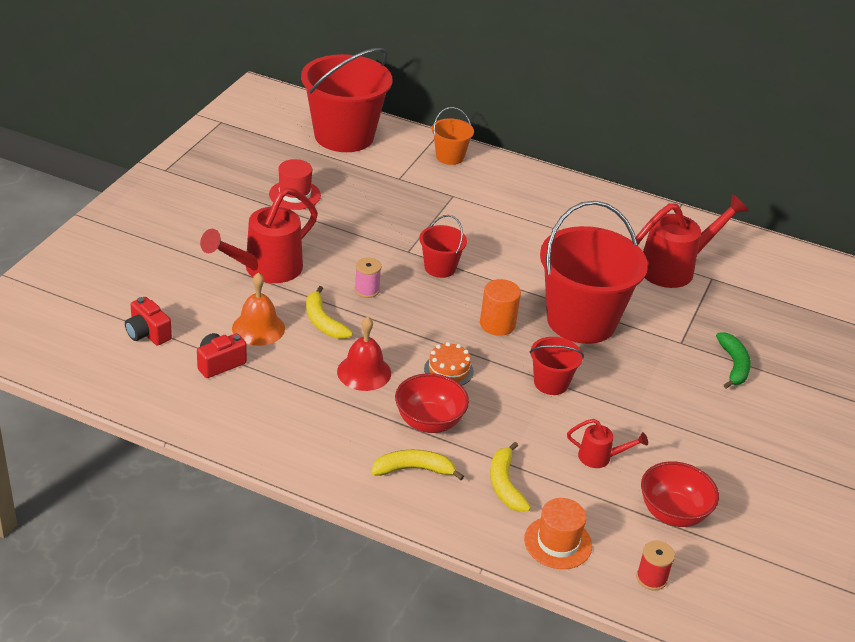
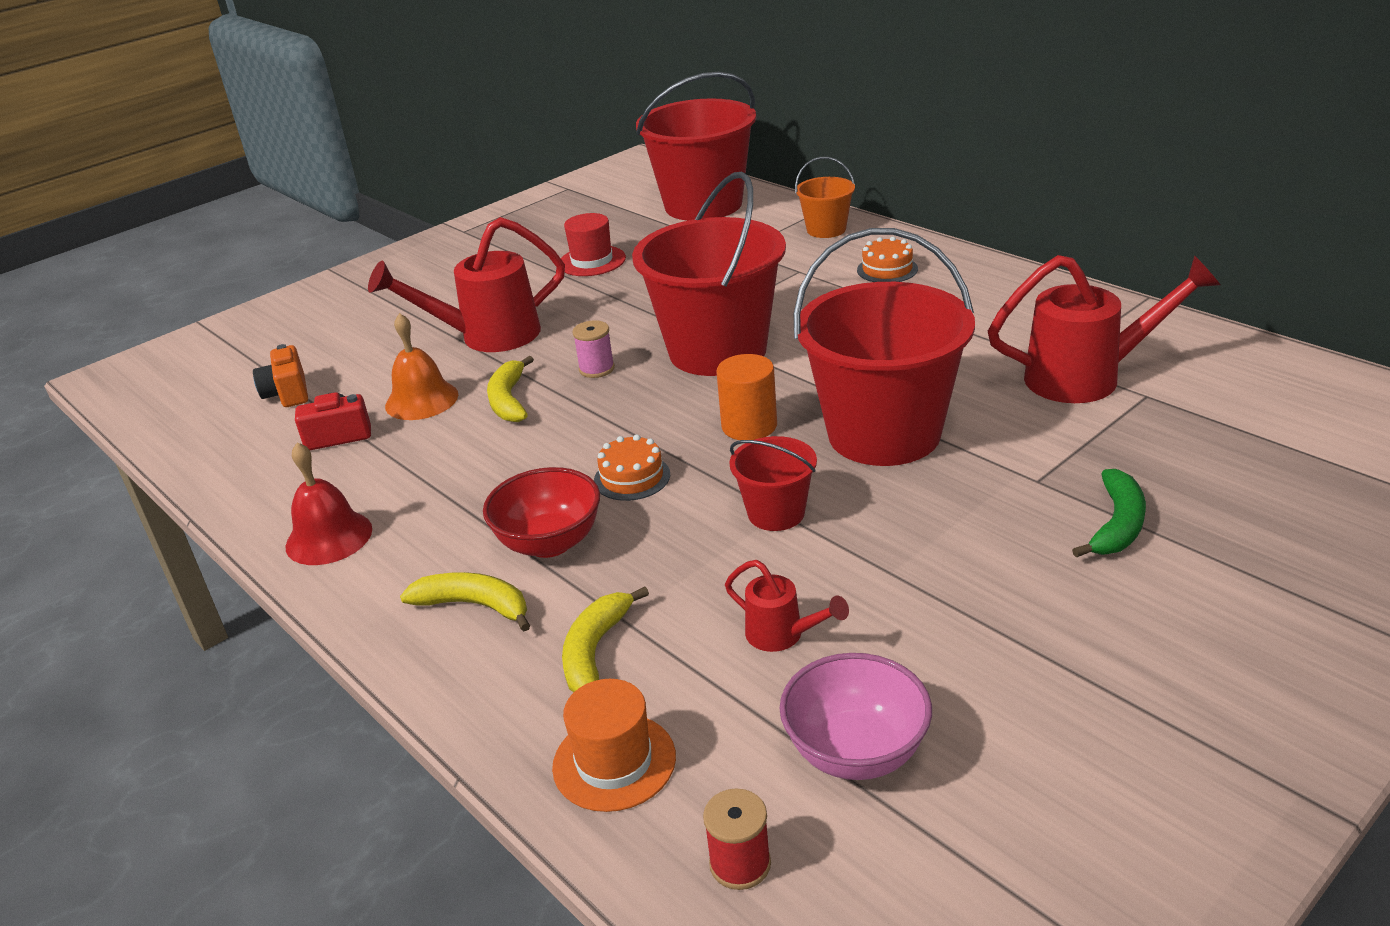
camera: 30 degrees right, 5 degrees down
(147, 333) = (288, 393): red camera -> orange camera
(364, 372) = (511, 466): red bell -> red bell (329, 537)
(440, 268) = (717, 350): red bucket -> red bucket, size x2.13
(511, 191) = (887, 269): none -> orange cake
(673, 513) = (856, 752): red bowl -> pink bowl

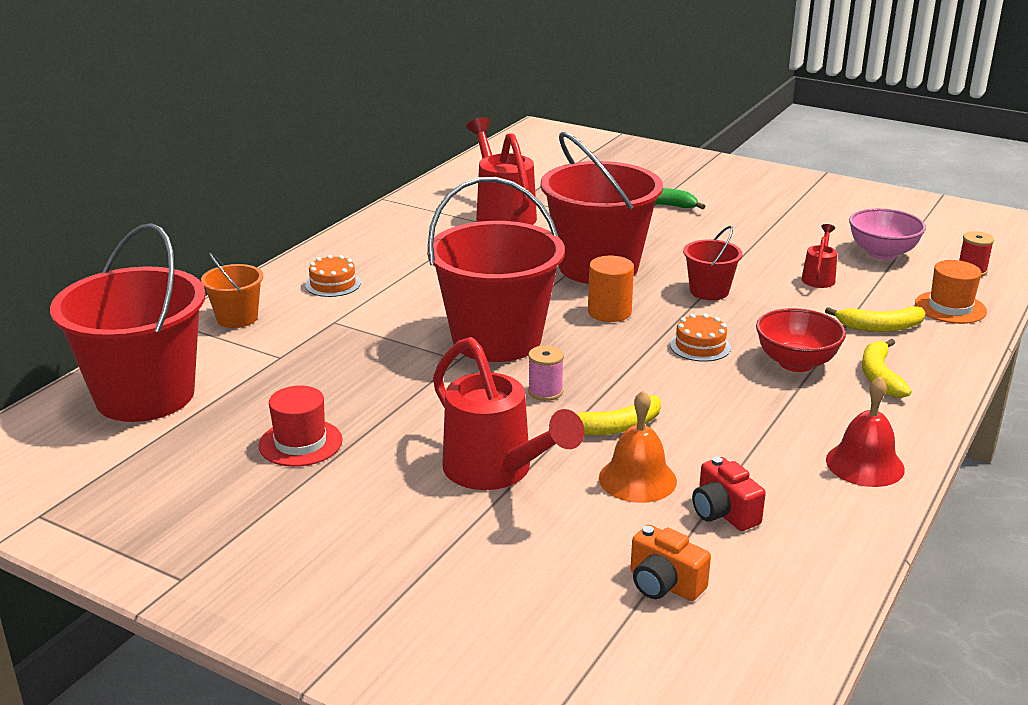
camera: 110 degrees left, 5 degrees down
(288, 393) = (664, 584): orange camera -> orange camera turned 75 degrees clockwise

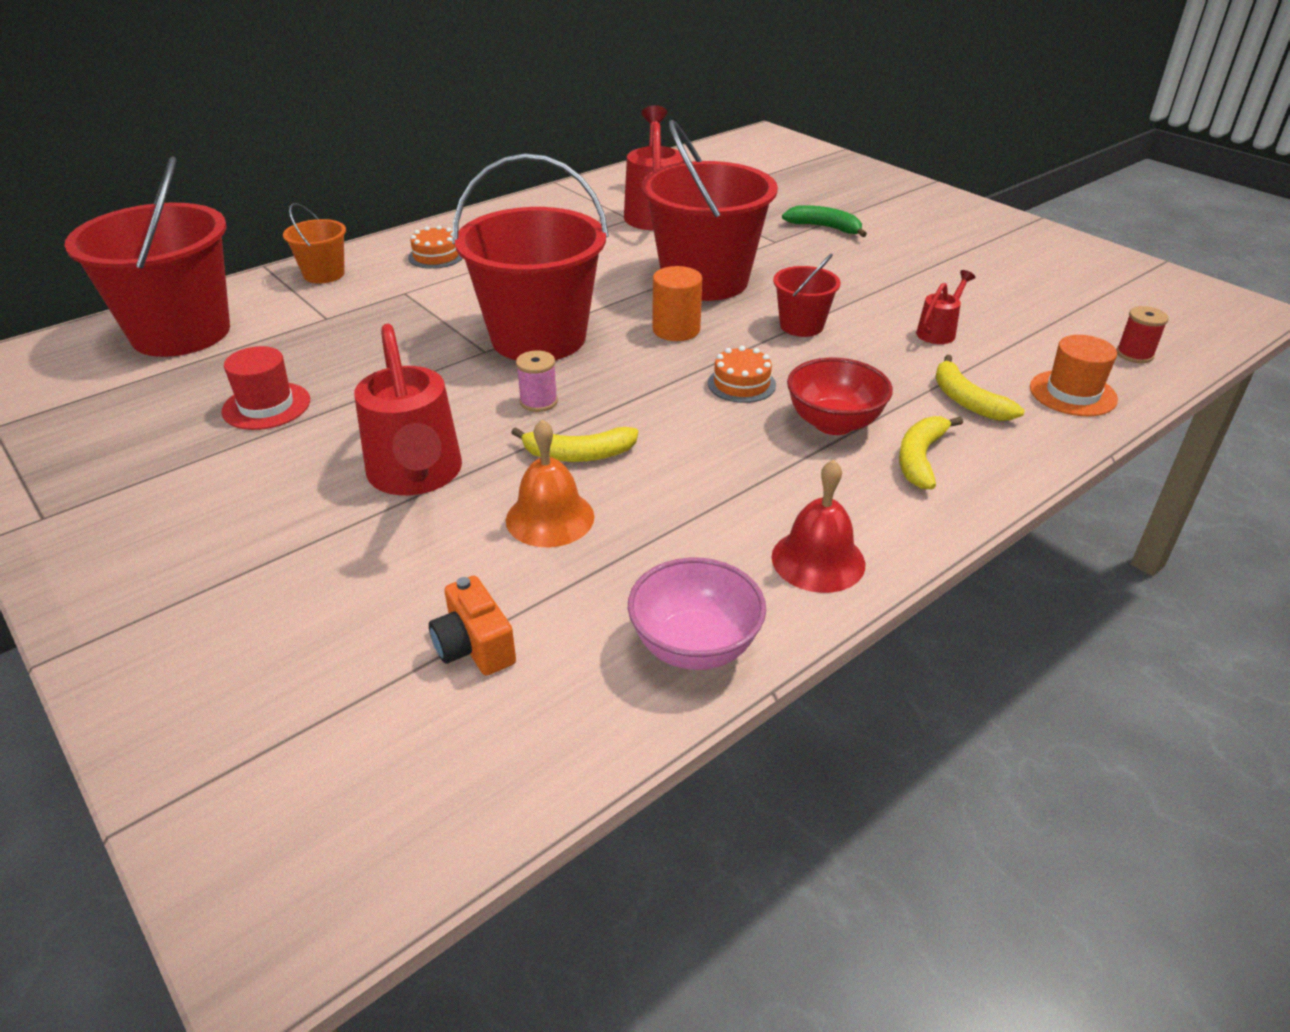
camera: 20 degrees right, 10 degrees up
(723, 513) = (608, 579): red camera -> none
(880, 327) = (967, 401): yellow banana -> yellow banana turned 45 degrees clockwise
(882, 253) = (1037, 316): pink bowl -> pink bowl (694, 646)

